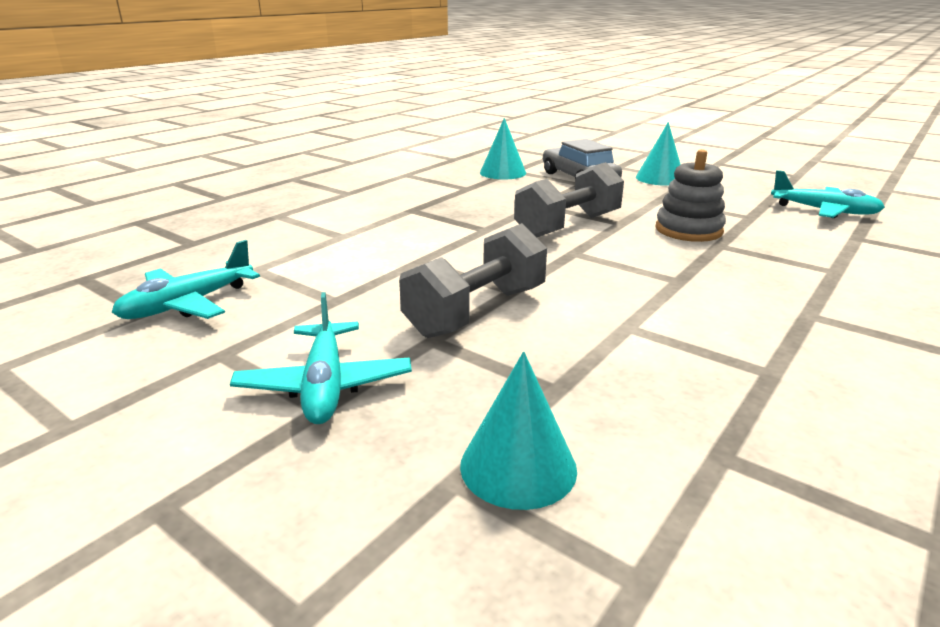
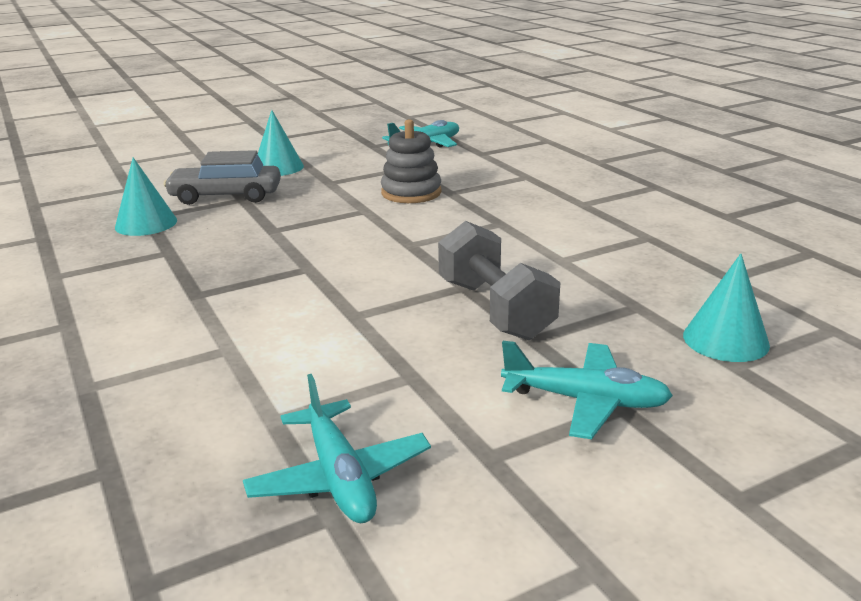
camera: 65 degrees left, 0 degrees up
(568, 226) = (347, 231): grey dumbbell -> none

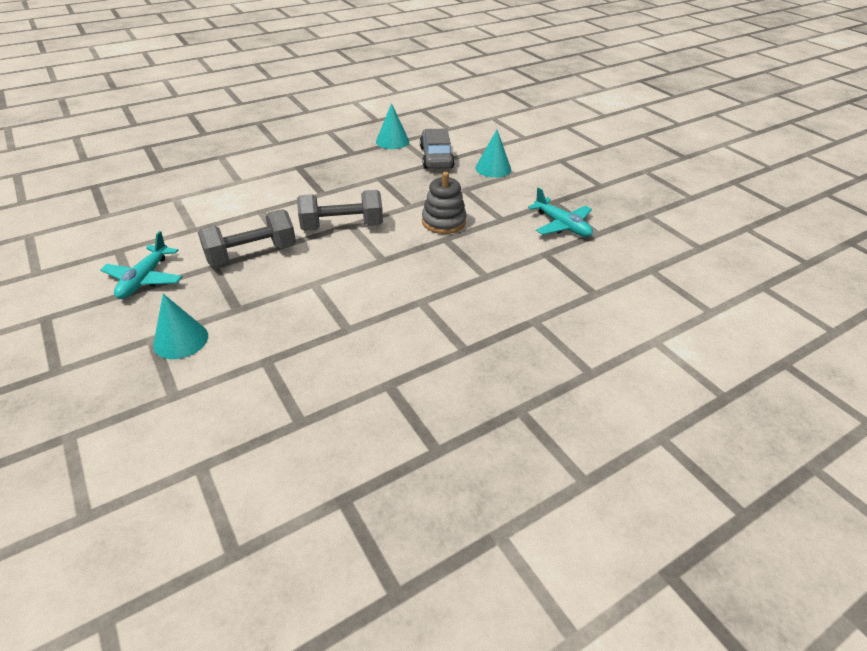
camera: 85 degrees right, 15 degrees up
(339, 477) = (126, 215): turquoise plane -> none
(417, 249) = (342, 227): none -> grey dumbbell

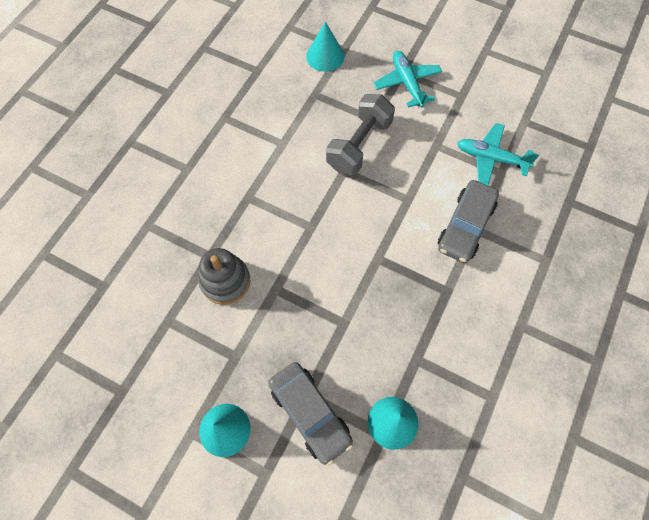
camera: 150 degrees right, 25 degrees up
(243, 185) = (465, 226): none -> grey car
(342, 227) = (316, 219): grey dumbbell -> none
(562, 225) = (99, 345): turquoise plane -> turquoise plane (490, 158)

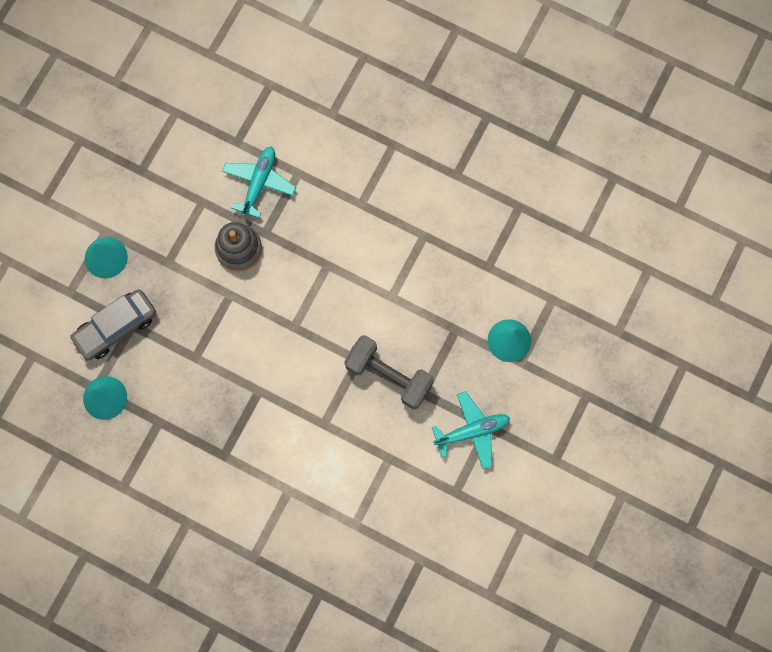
camera: 90 degrees right, 10 degrees up
(465, 226) = (292, 479): grey car -> none
(490, 158) = (372, 515): turquoise plane -> turquoise plane (259, 183)

